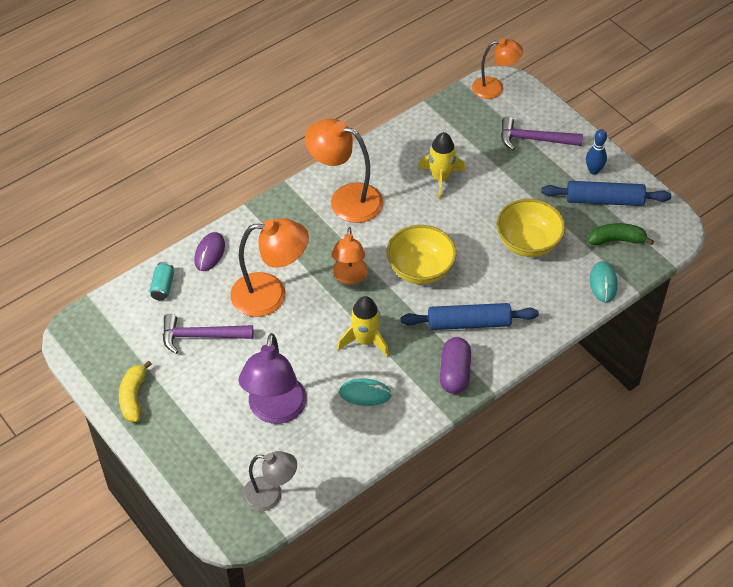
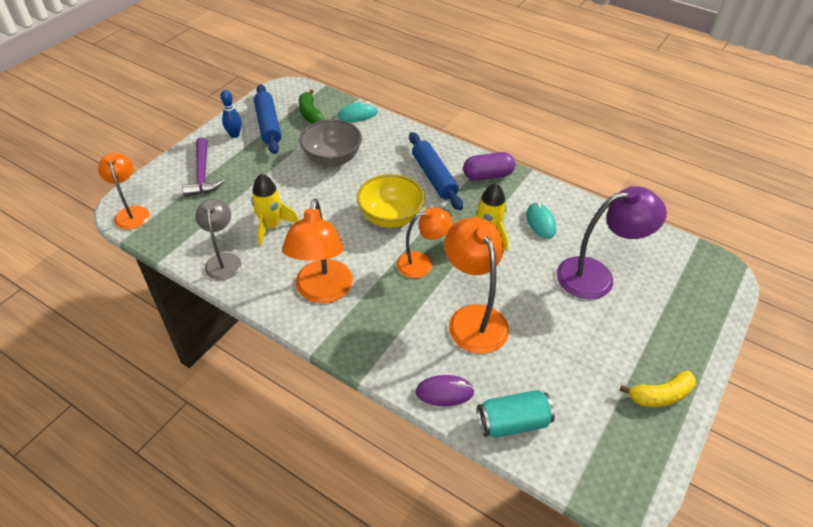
camera: 110 degrees left, 5 degrees down
(163, 287) = (513, 422): turquoise can -> turquoise can, size x1.55
(201, 336) = (554, 361): purple hammer -> none
(270, 495) = (674, 256): grey lamp -> grey lamp (223, 260)
(528, 243) = (332, 158): yellow bowl -> grey bowl

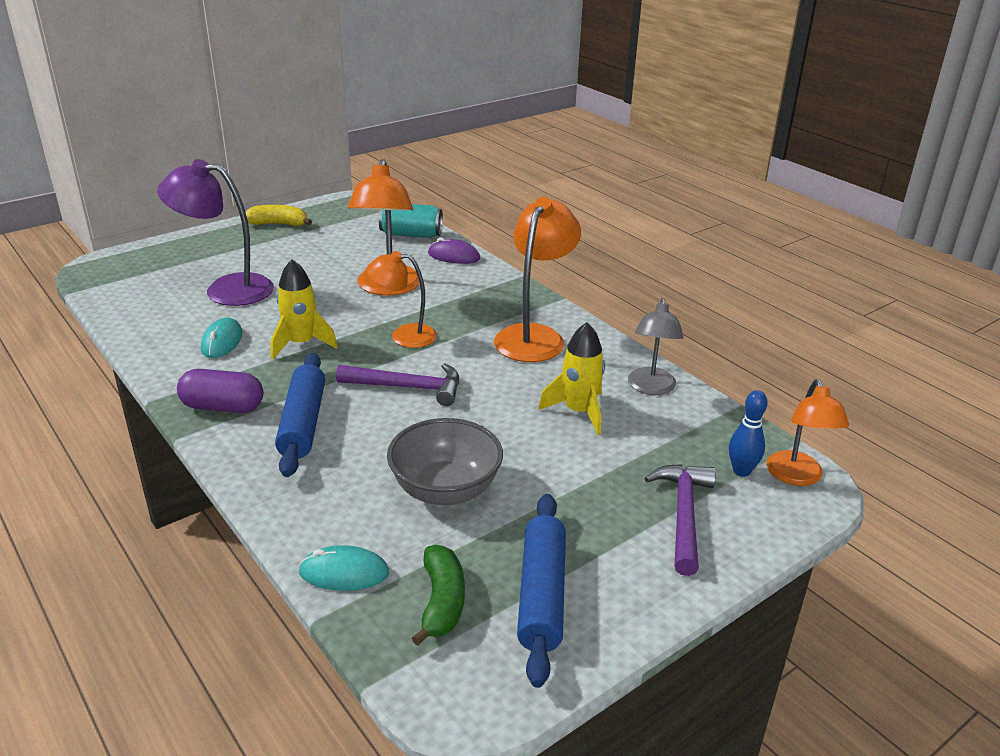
camera: 160 degrees left, 15 degrees down
(234, 135) = (617, 587): blue bowling pin -> blue bowling pin (741, 471)
(390, 217) = (407, 387): yellow bowl -> purple hammer

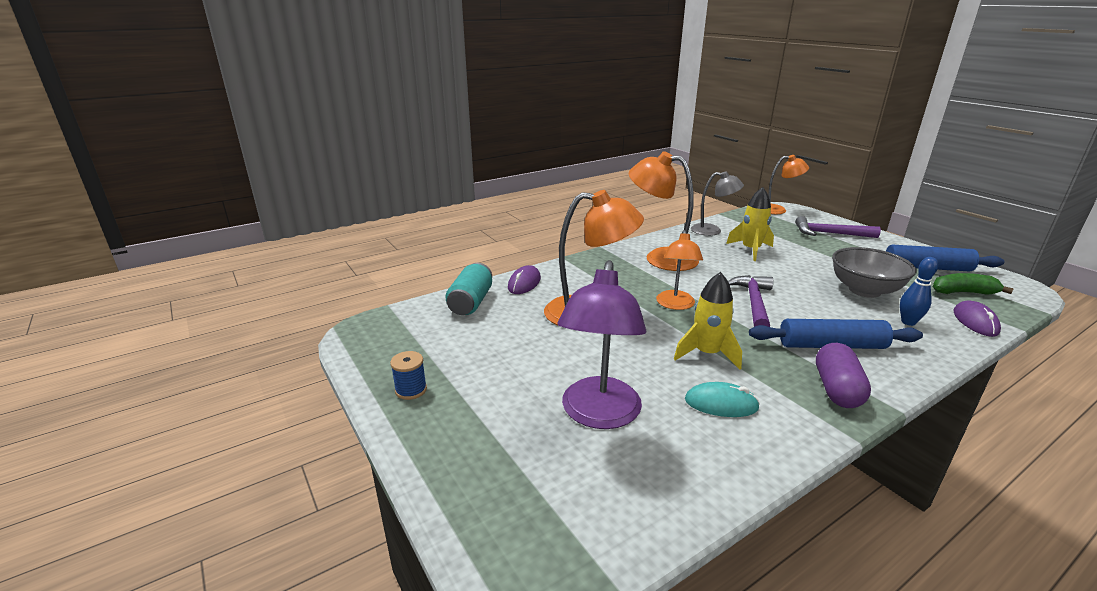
camera: 85 degrees left, 5 degrees down
(278, 224) = (411, 390): yellow banana -> blue spool
(344, 573) = (975, 321): turquoise mouse -> purple mouse
(741, 471) = (782, 219): blue bowling pin -> blue bowling pin (908, 322)

